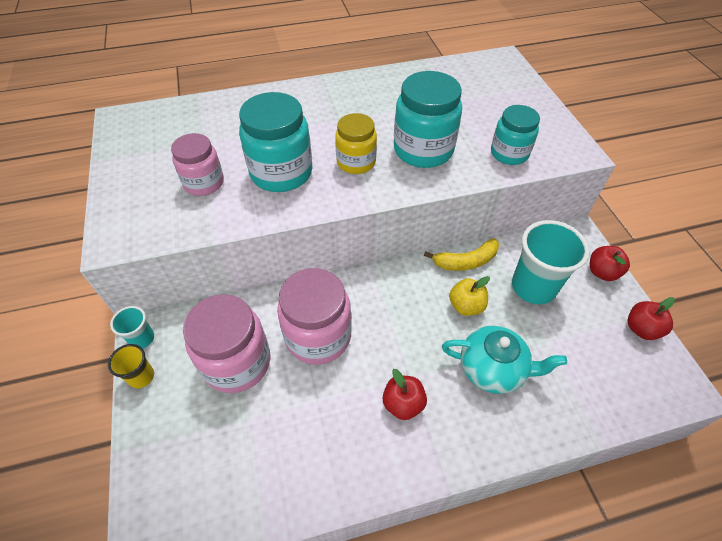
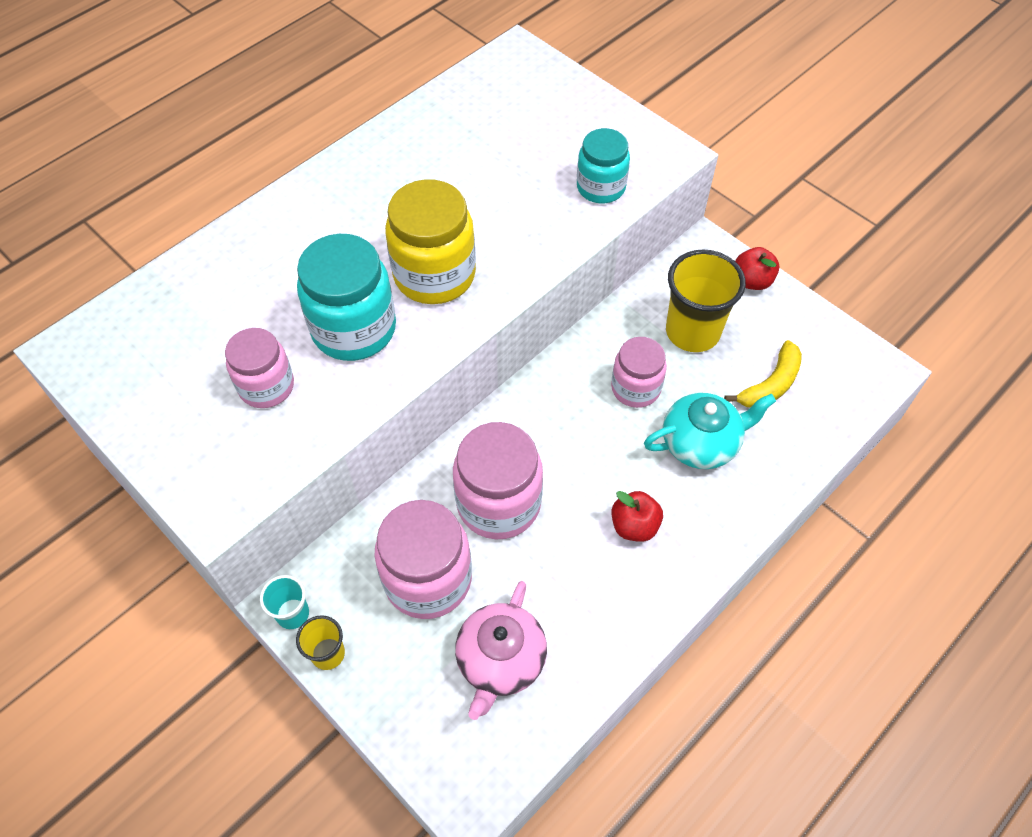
camera: 30 degrees left, 5 degrees up
(242, 449) = (500, 661): none -> pink teapot
(356, 162) = (434, 275): yellow jar -> yellow jar, size x1.57
(423, 150) = (502, 224): turquoise jar -> none
(466, 261) = (605, 336): yellow banana -> yellow banana (770, 385)
(466, 306) = (635, 388): yellow apple -> pink jar
(533, 287) = (692, 332): turquoise cup -> yellow cup
(641, 329) = (818, 327): red apple -> none

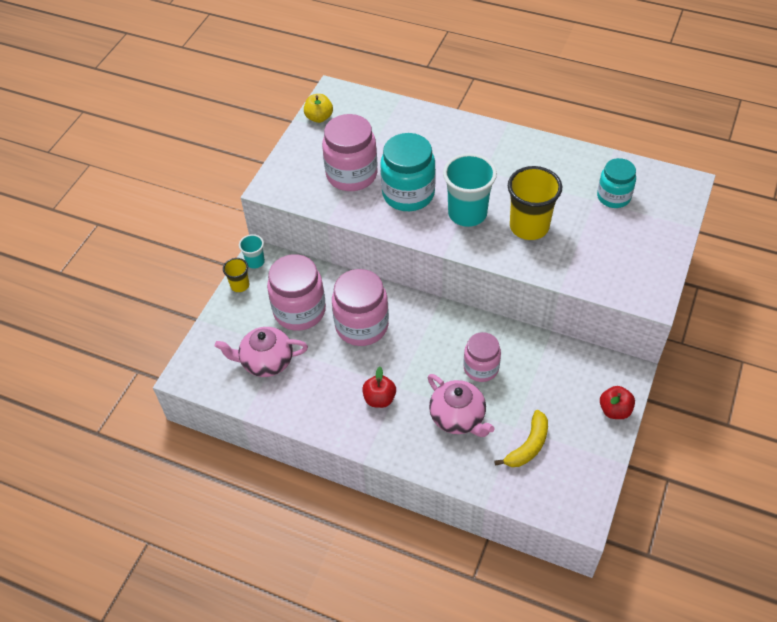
camera: 70 degrees right, 5 degrees down
(108, 388) = (319, 117): none -> yellow apple
(266, 386) = (351, 175): pink jar -> pink jar, size x1.57
(434, 275) = (467, 214): yellow jar -> turquoise cup
(601, 187) = (592, 269): turquoise jar -> turquoise jar (613, 197)
(692, 332) = (546, 386): yellow cup -> yellow cup (529, 227)
(701, 443) = (458, 417): turquoise teapot -> pink teapot
(770, 385) = (528, 446): yellow banana -> yellow banana turned 75 degrees counterclockwise

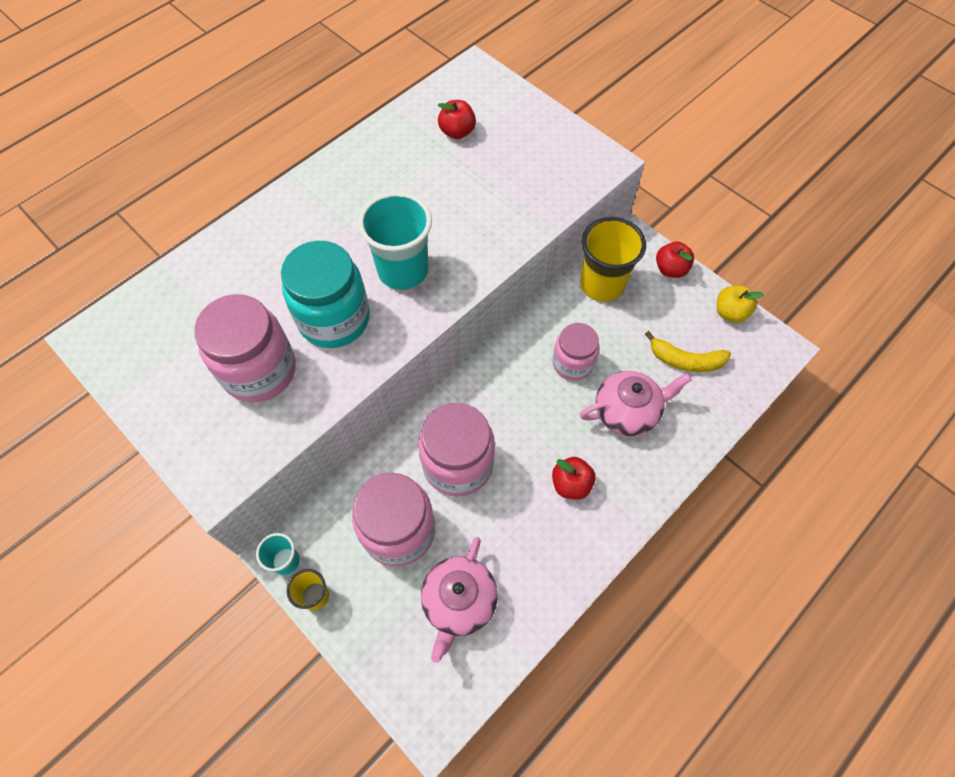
camera: 70 degrees left, 10 degrees up
(319, 117) = (124, 372): yellow apple -> yellow apple (730, 312)
(528, 446) = (685, 360): yellow banana -> yellow banana turned 135 degrees clockwise
(529, 227) = (456, 221): yellow cup -> yellow cup (602, 284)
(613, 197) = (457, 132): turquoise jar -> red apple

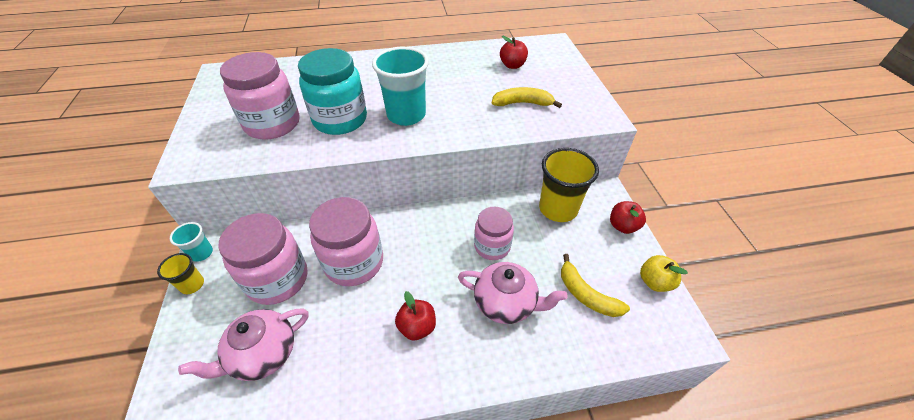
camera: 35 degrees right, 15 degrees down
(512, 185) = (522, 103): none -> yellow banana

